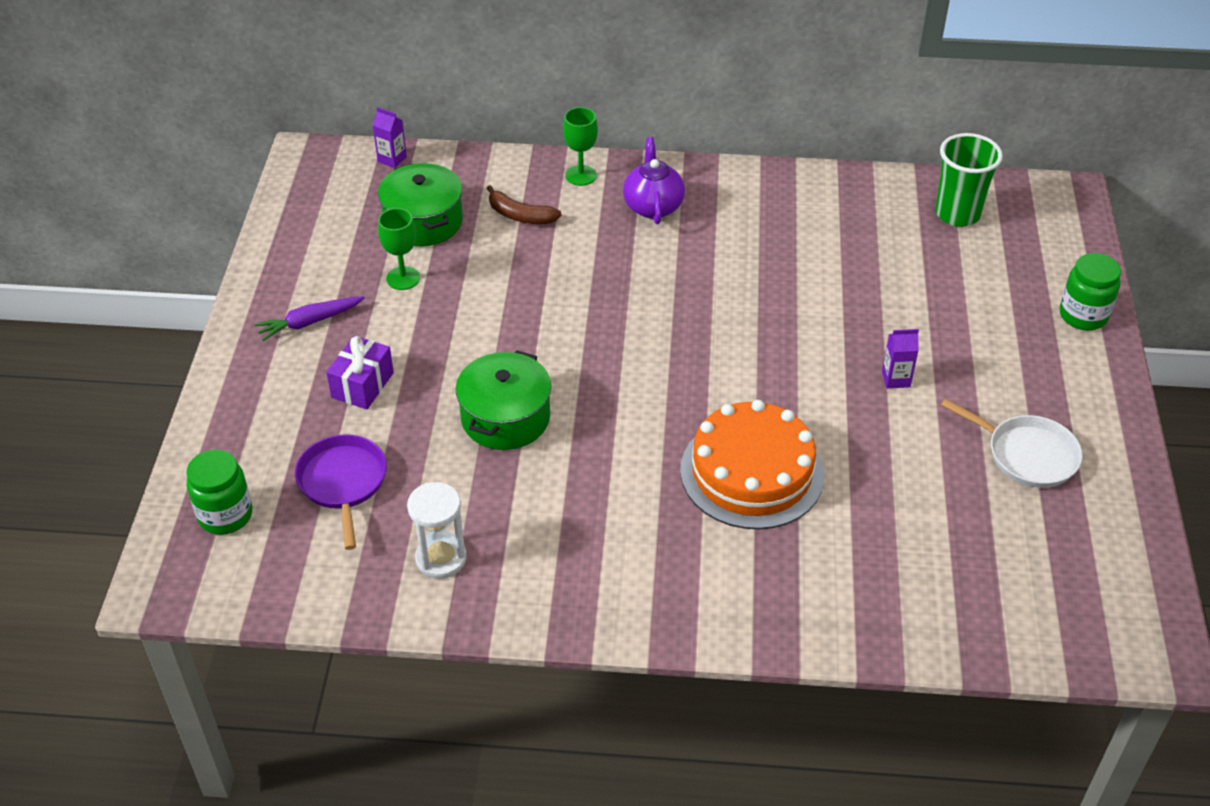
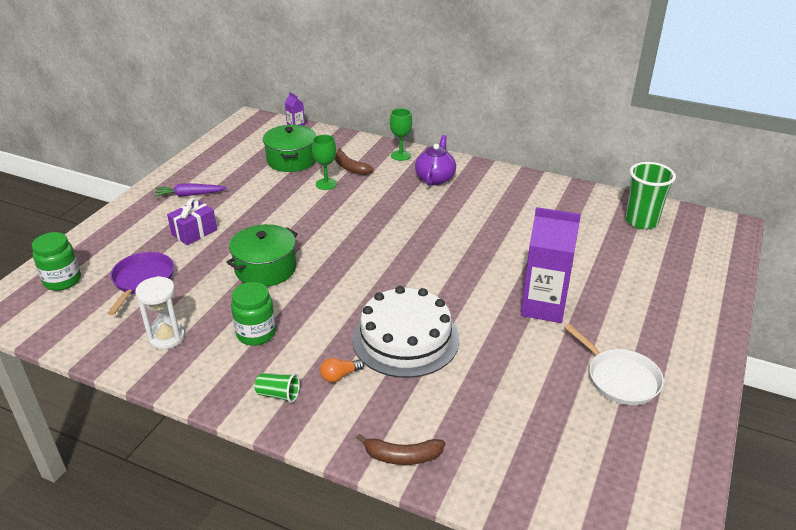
camera: 20 degrees right, 10 degrees down
(403, 278) = (259, 184): green goblet -> green goblet (326, 184)
(640, 594) = (278, 394): none -> green cup
(700, 547) = (340, 376): none -> orange light bulb
(751, 472) = (405, 339): orange cake -> white cake
(832, 627) = (402, 456): none -> brown banana
(896, 379) = (543, 307): purple carton -> purple carton, size x2.21
(1083, 315) = (708, 299): green jar -> green jar (256, 333)

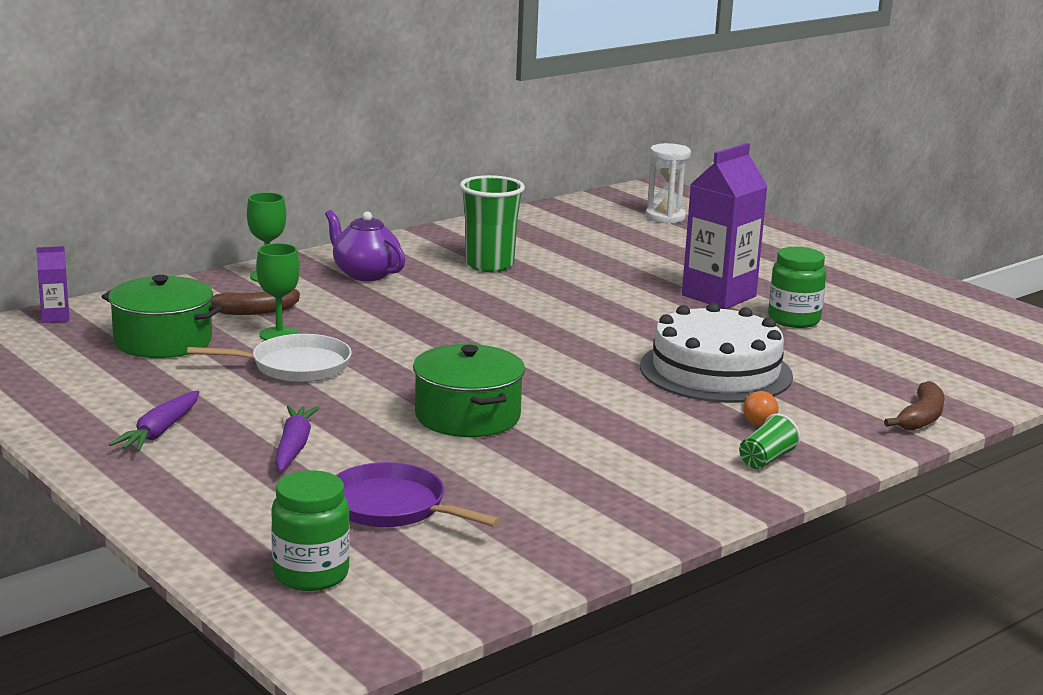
camera: 65 degrees left, 15 degrees down
(167, 337) = (573, 510): white hourglass -> white hourglass (665, 217)
(194, 232) = (294, 447): purple gift -> purple carrot
(256, 333) = (623, 450): green jar -> green jar (794, 320)
(620, 378) = (866, 299): white pan -> white pan (294, 366)
(641, 221) = (603, 215): green cup -> green cup (489, 265)

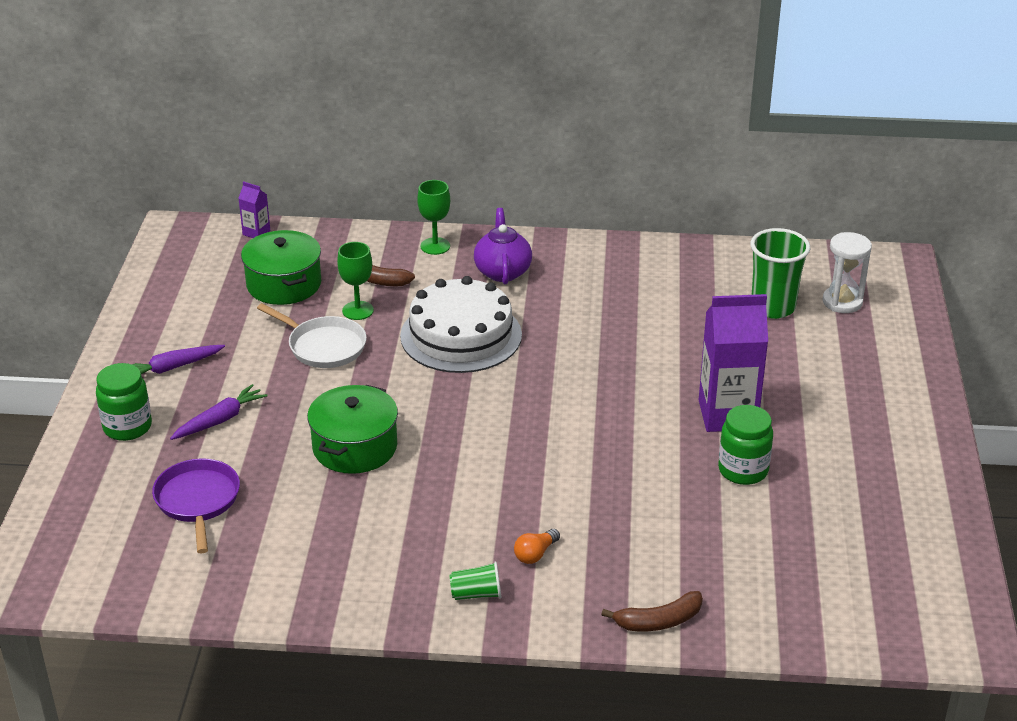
camera: 45 degrees right, 15 degrees up
(311, 574) = (85, 528): green jar -> green jar (127, 427)
(489, 265) = (605, 300): green cup -> green cup (773, 307)
(715, 371) = (587, 492): white cake -> white cake (461, 335)

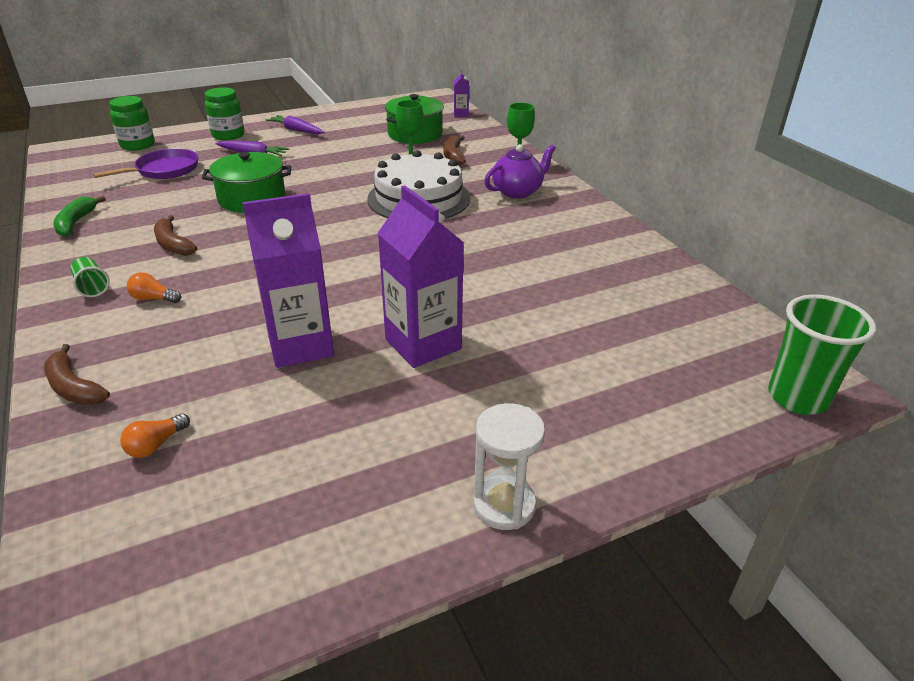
camera: 60 degrees right, 0 degrees up
(298, 593) = (76, 223): none -> green banana
(323, 346) = (359, 161): white pan -> none
(424, 524) = (173, 244): none -> brown banana
(683, 480) = (300, 345): none -> purple carton
(743, 470) = (339, 377): green jar -> green jar (138, 145)
(770, 583) = (156, 445): none -> orange light bulb
(773, 307) = (629, 325): green cup -> green cup (797, 397)
(842, 302) = (696, 367): white hourglass -> white hourglass (504, 505)

